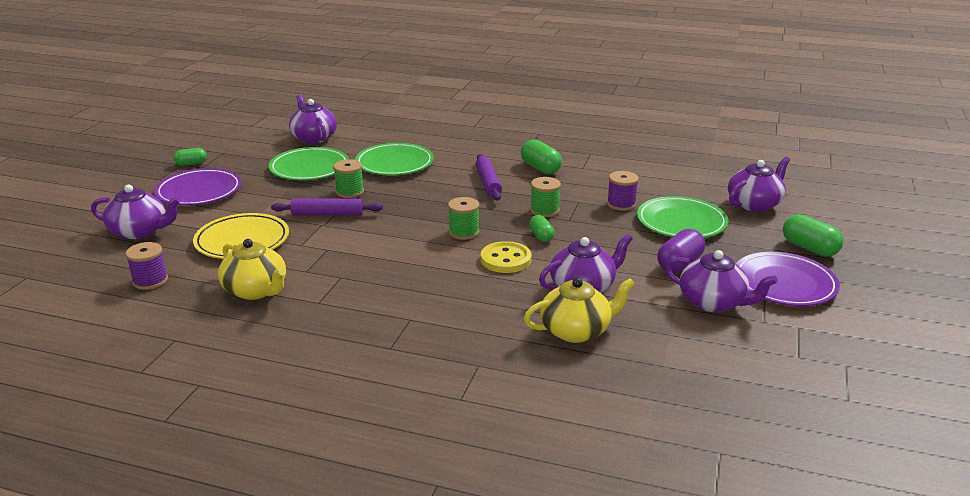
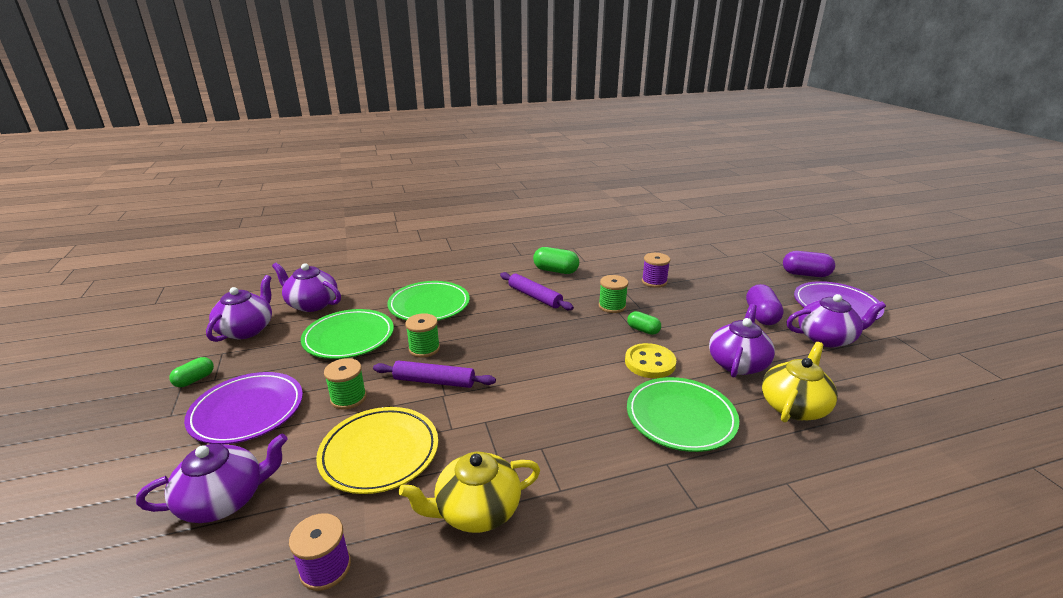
camera: 35 degrees left, 0 degrees up
(256, 290) = (476, 510): yellow teapot -> yellow teapot turned 150 degrees clockwise
(327, 214) = (434, 381): purple rolling pin -> purple rolling pin turned 45 degrees clockwise
(464, 232) = (581, 350): green spool -> green spool (348, 398)
(681, 222) = (711, 282): green plate -> green plate (680, 417)
(754, 204) = (728, 253): purple teapot -> purple teapot (246, 330)
(809, 248) = (805, 274): green capsule -> purple capsule

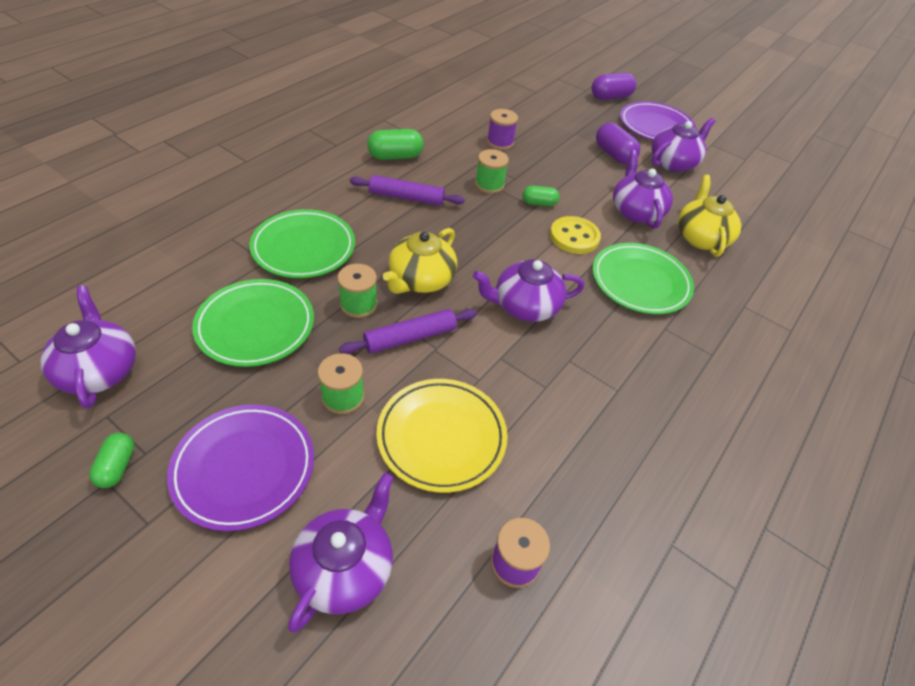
camera: 40 degrees left, 20 degrees up
(312, 304) = (148, 299): purple teapot -> purple teapot (525, 306)
(476, 510) = (576, 442): yellow teapot -> yellow teapot (421, 280)

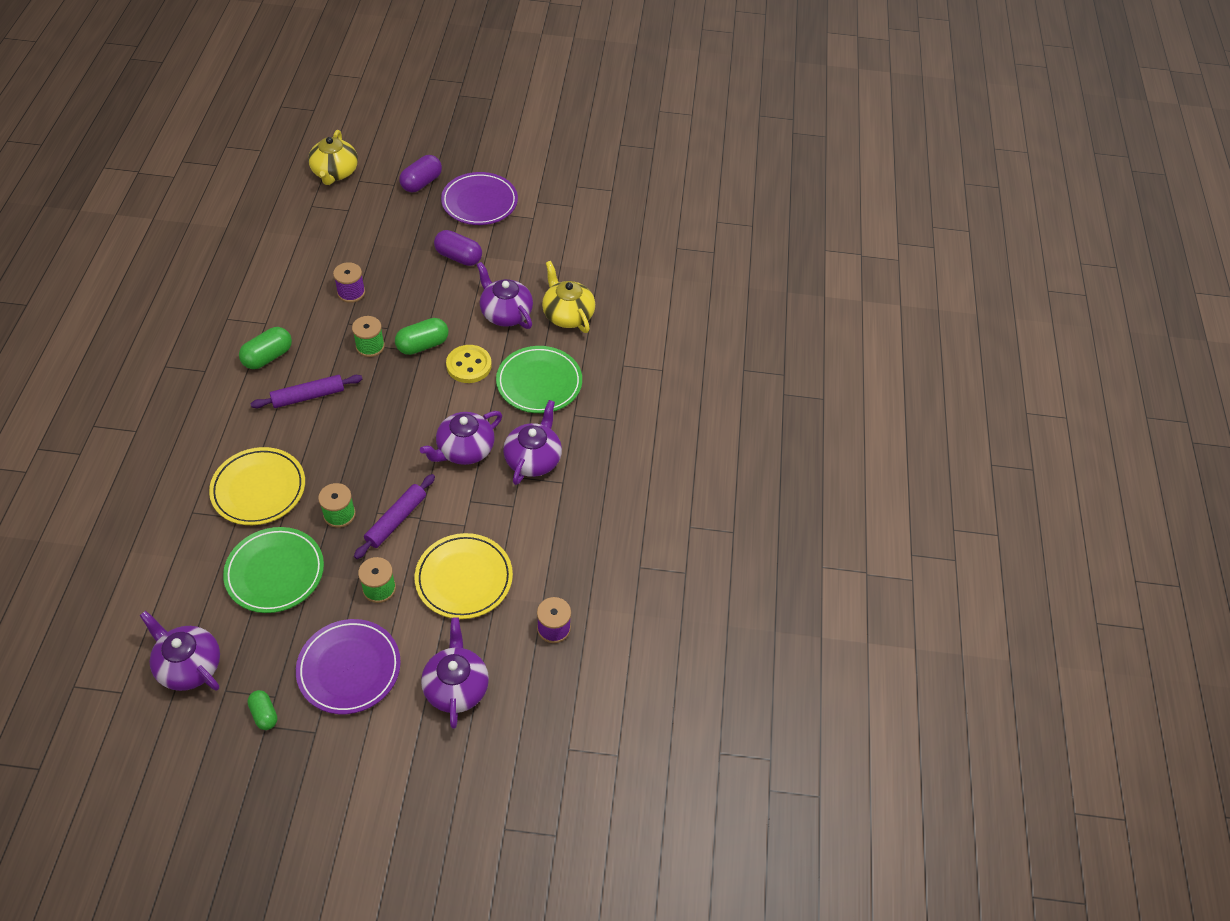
camera: 30 degrees left, 5 degrees up
(304, 248) = (259, 489): green plate -> yellow plate
(421, 280) = (372, 468): yellow teapot -> yellow teapot (335, 172)
(539, 203) = (423, 345): green capsule -> green capsule, size x1.60
(673, 163) = (513, 241): purple teapot -> purple teapot (533, 459)

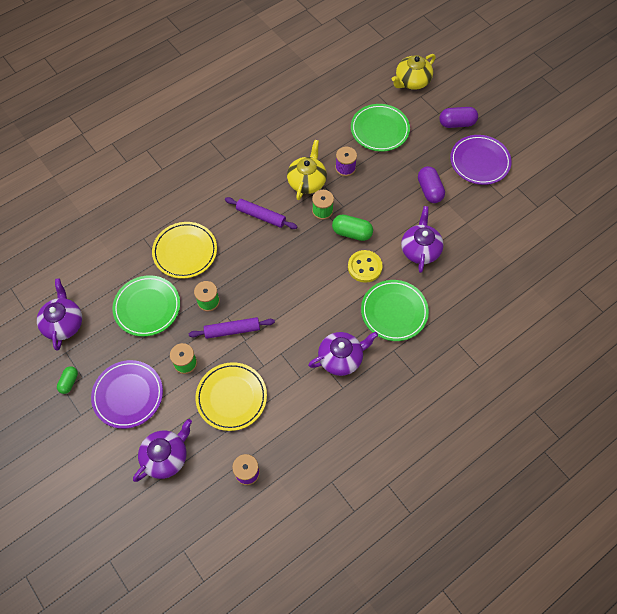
camera: 50 degrees right, 10 degrees up
(268, 357) = (264, 175): green capsule -> none
(349, 236) = (379, 130): none -> green plate
(464, 450) = (309, 319): purple teapot -> none
(567, 315) = (457, 280): yellow teapot -> yellow teapot (307, 181)

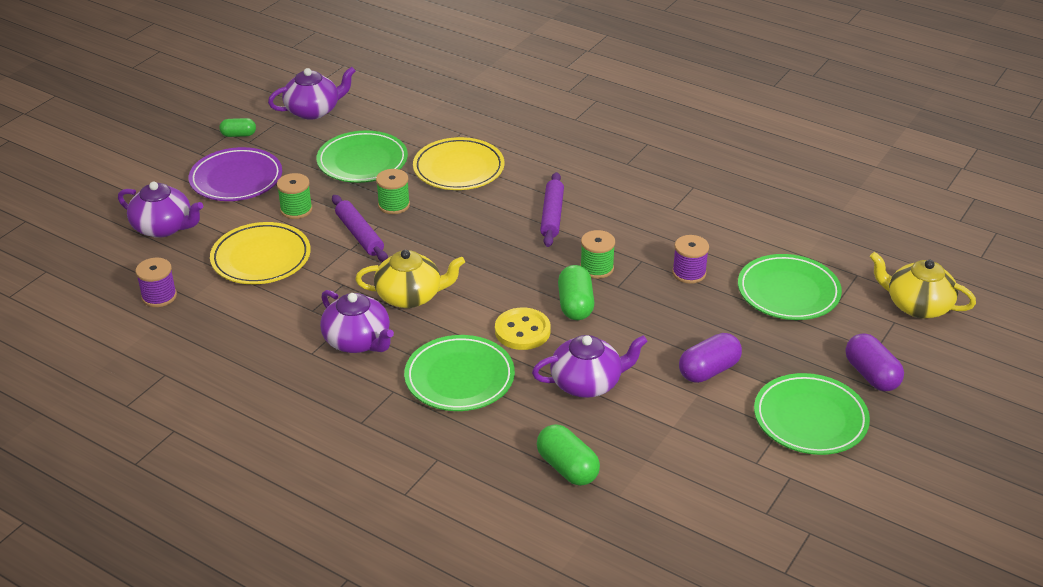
camera: 70 degrees right, 25 degrees down
(307, 181) = (638, 242): yellow teapot -> yellow teapot (410, 296)
(479, 162) = (810, 418): purple plate -> green plate
(482, 281) = (567, 468): none -> green capsule

